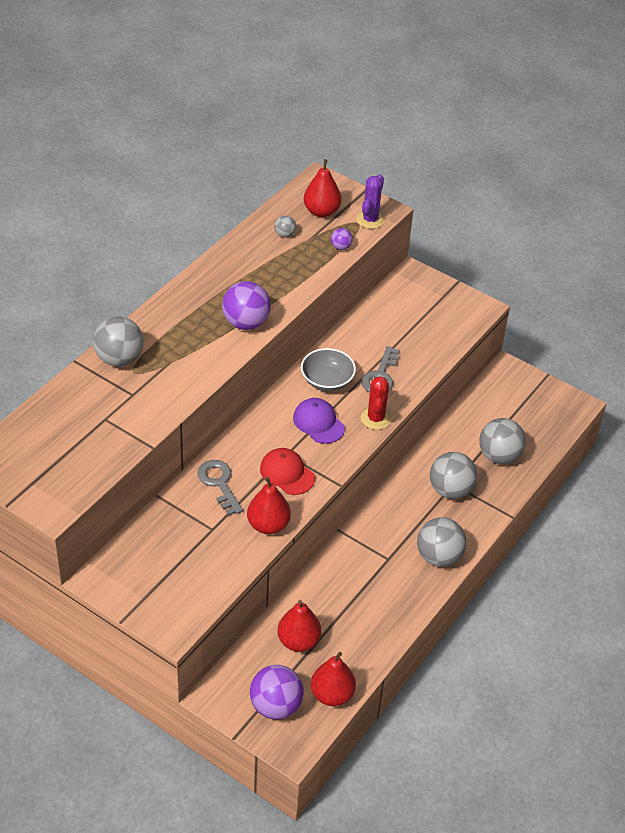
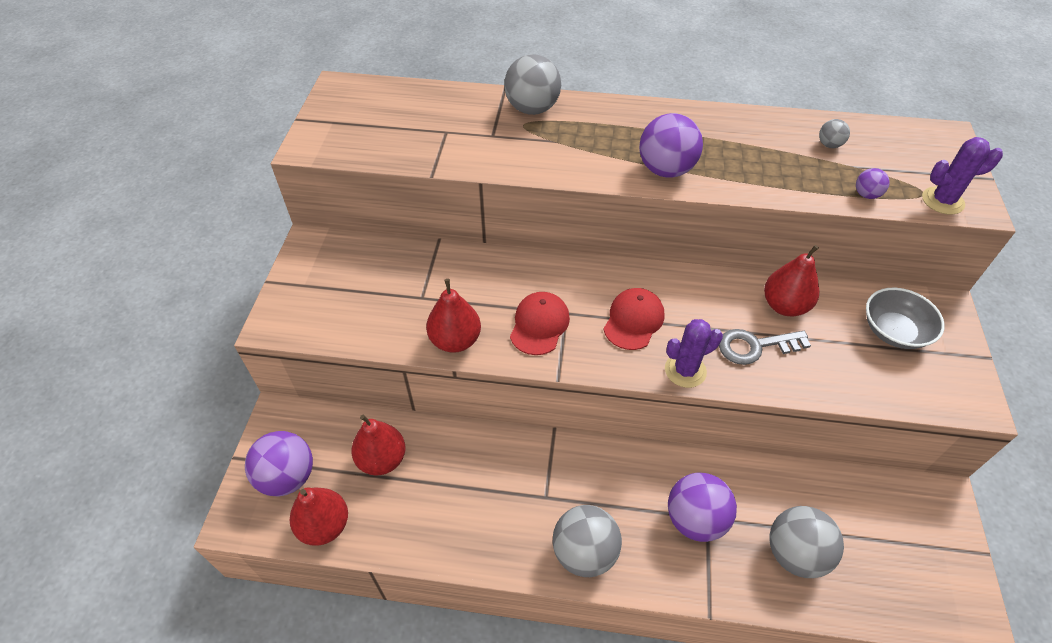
camera: 65 degrees right, 5 degrees up
(219, 483) = (485, 276): grey key -> none
(318, 423) = (633, 320): purple cap -> red cap
(321, 211) = (901, 157): red pear -> red pear (784, 306)
(327, 381) = (701, 301): grey bowl -> grey bowl (894, 331)
(375, 418) = (685, 370): red cactus -> purple cactus
(450, 490) = (695, 519): grey ball -> purple ball

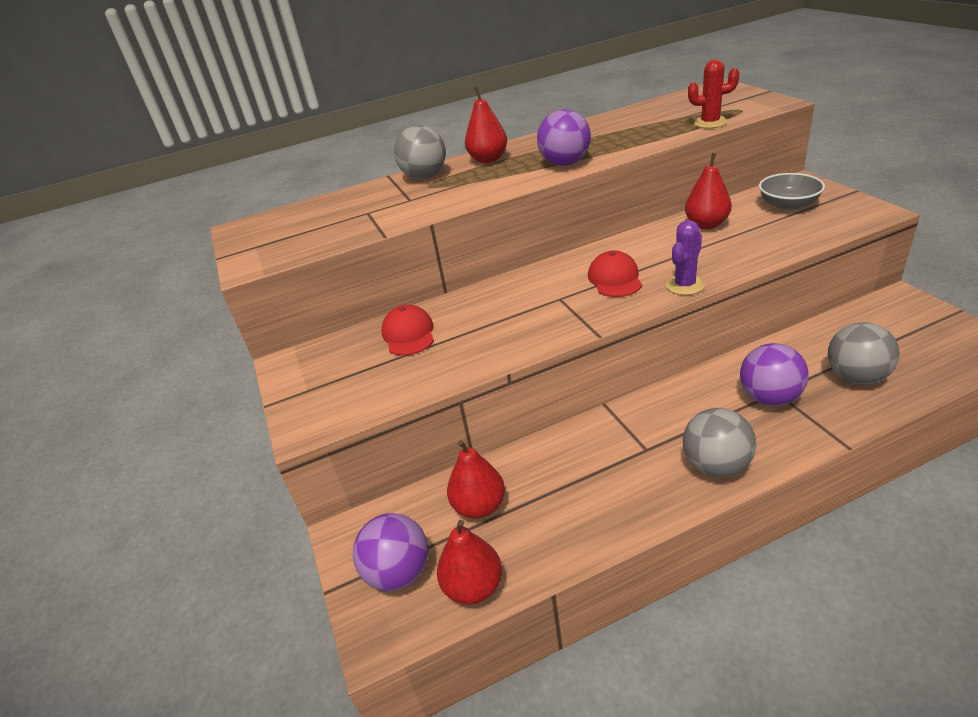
camera: 25 degrees left, 15 degrees down
(455, 340) = (488, 355): red pear -> red pear (488, 159)
(539, 325) = (547, 314): red cap -> red cap (408, 334)
(755, 346) = (714, 251): grey key -> none
(829, 145) = (656, 114): grey ball -> none
(866, 195) = (710, 123): purple ball -> red cactus
(942, 201) = (757, 108): purple cactus -> none

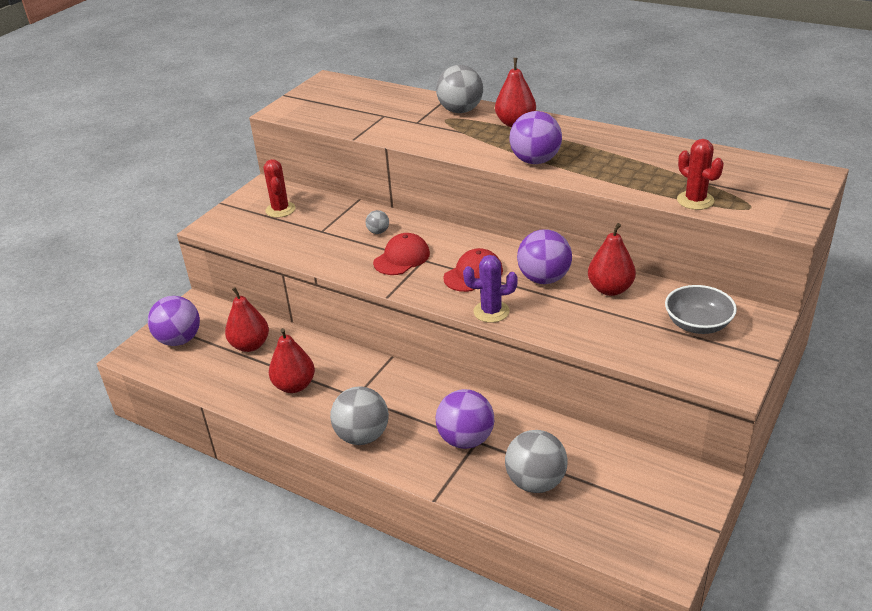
camera: 50 degrees right, 0 degrees up
(348, 363) = (280, 210): none -> red cactus
(408, 334) = (328, 216): red cap -> red cap (402, 258)
(473, 587) = (186, 373): red pear -> red pear (294, 386)
(478, 311) = (378, 232): none -> grey ball
(660, 248) = (544, 279): none -> purple ball

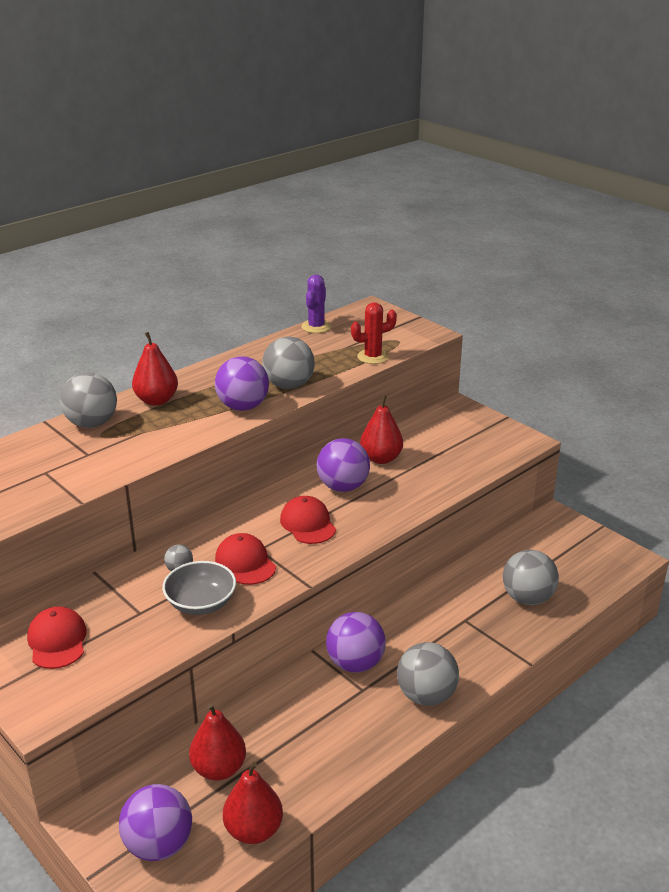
camera: 75 degrees left, 5 degrees down
(280, 210) = (57, 641): red cactus -> red cap
(294, 386) = (319, 737): red pear -> red pear (253, 830)
(466, 439) = (460, 626): purple ball -> purple ball (355, 663)
(491, 312) = (375, 526): purple cactus -> purple cactus (316, 327)
(592, 171) = (289, 385): none -> grey ball
(697, 324) = (451, 434): grey bowl -> grey bowl (201, 603)

